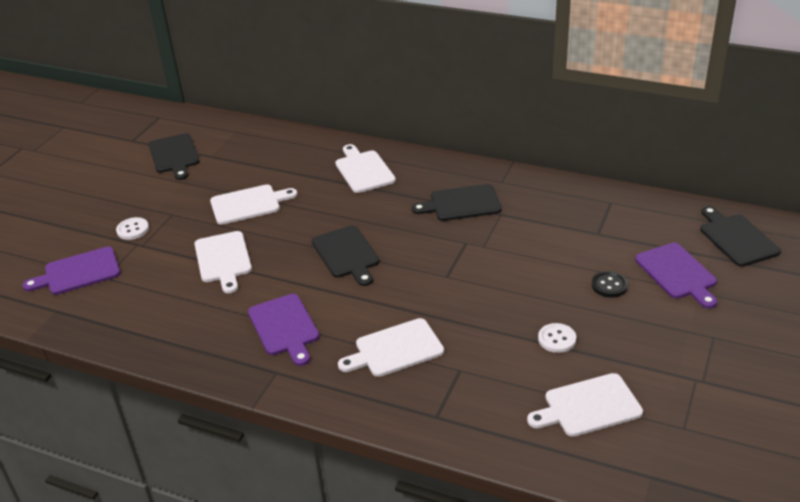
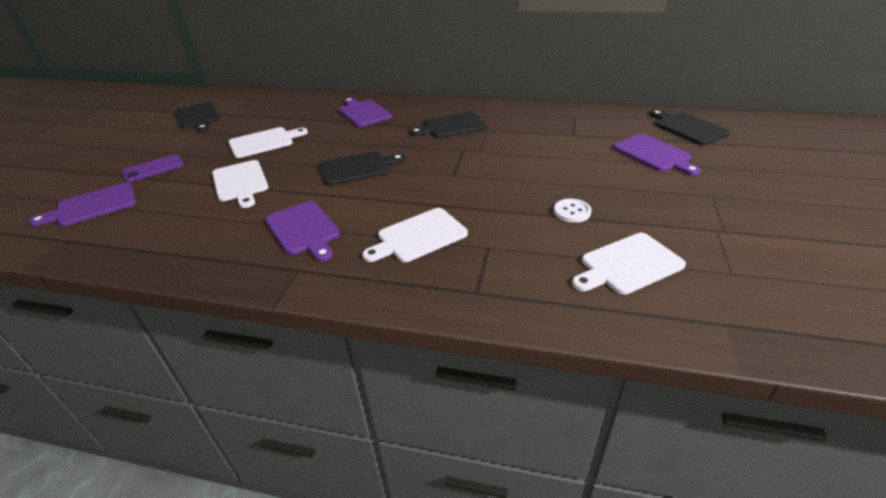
camera: 10 degrees left, 0 degrees up
(133, 230) = (153, 169): white button -> purple phone
(346, 254) = (357, 168): black cutting board -> black cutting board turned 75 degrees counterclockwise
(364, 170) = (363, 113): white cutting board -> purple cutting board
(609, 285) = (600, 168): black button -> none

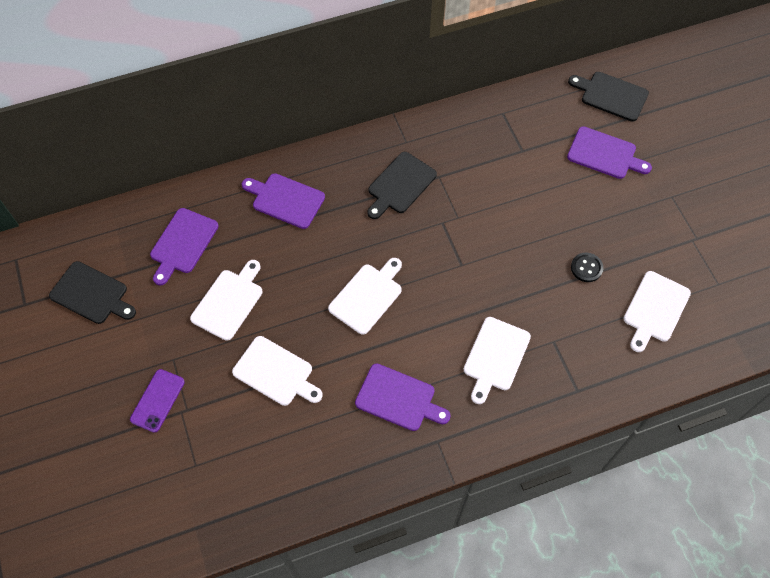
camera: 35 degrees left, 25 degrees up
(93, 206) = (165, 478): purple cutting board -> purple cutting board (182, 243)
(357, 168) = (367, 296): black cutting board -> white cutting board
(572, 212) = (586, 268): white button -> black button

